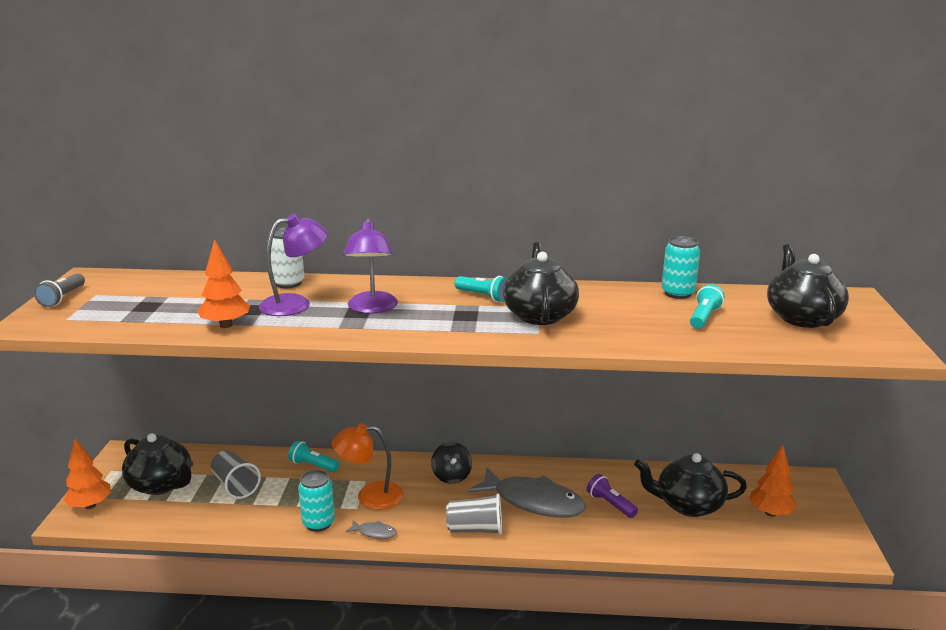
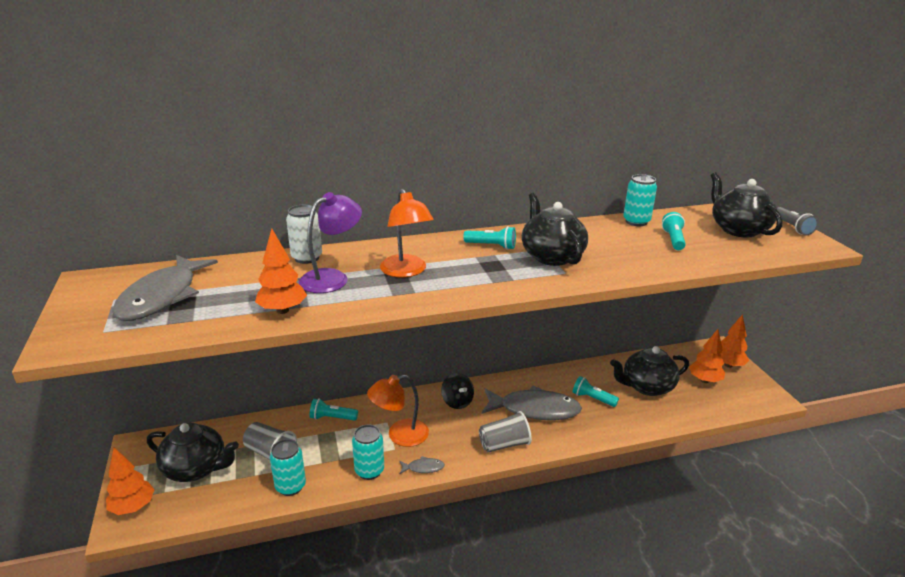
camera: 20 degrees left, 5 degrees up
(63, 298) = (79, 308): grey flashlight -> grey flashlight (792, 227)
(135, 299) = (162, 297): none -> grey fish
(235, 520) = (290, 486): none -> turquoise can
(372, 308) = (406, 271): purple lamp -> orange lamp
(610, 504) = (592, 398): purple flashlight -> turquoise flashlight
(816, 502) = (728, 365): none -> orange tree

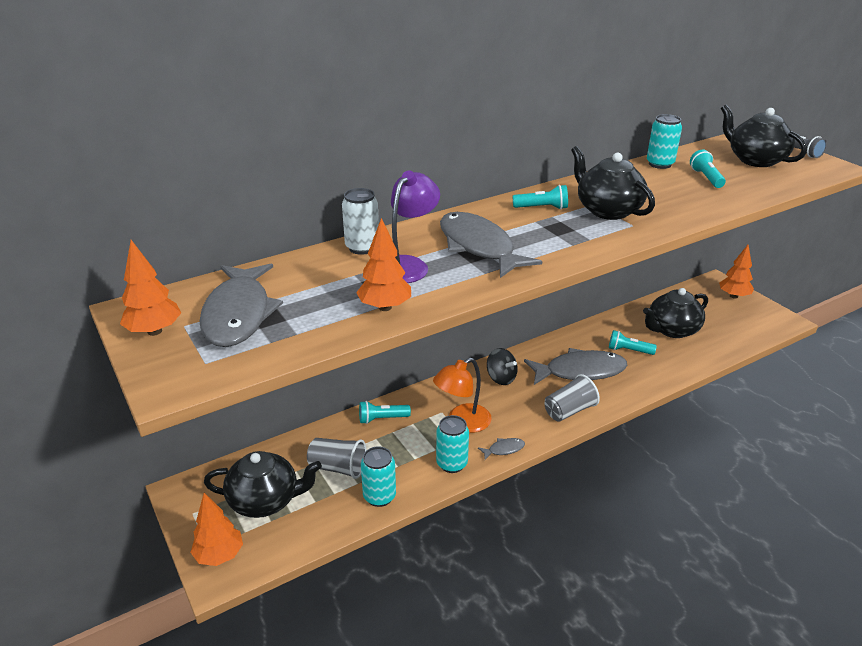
camera: 15 degrees left, 5 degrees up
(406, 271) = (478, 247): orange lamp -> grey fish
(704, 380) = (720, 314): orange tree -> orange tree (154, 331)

